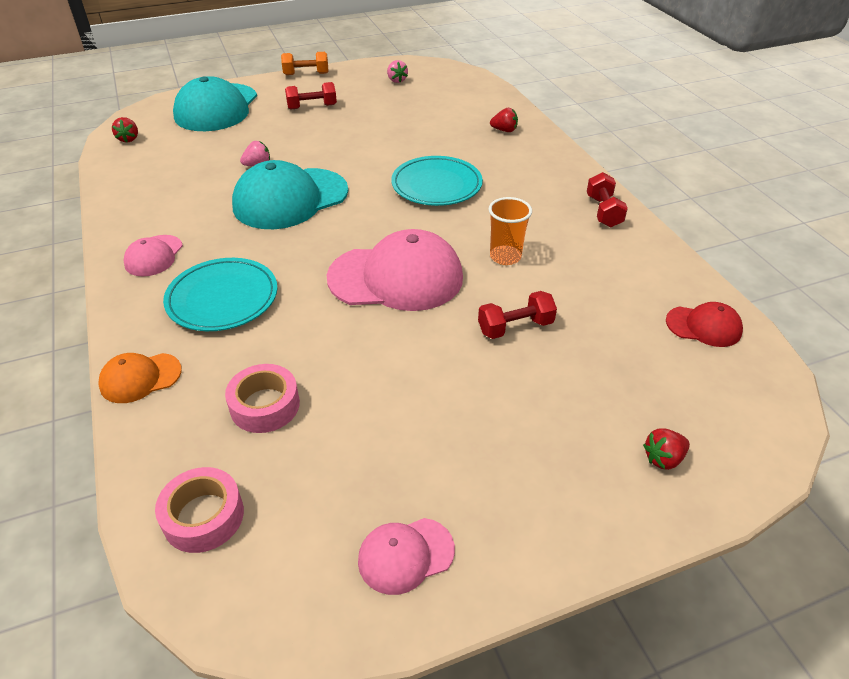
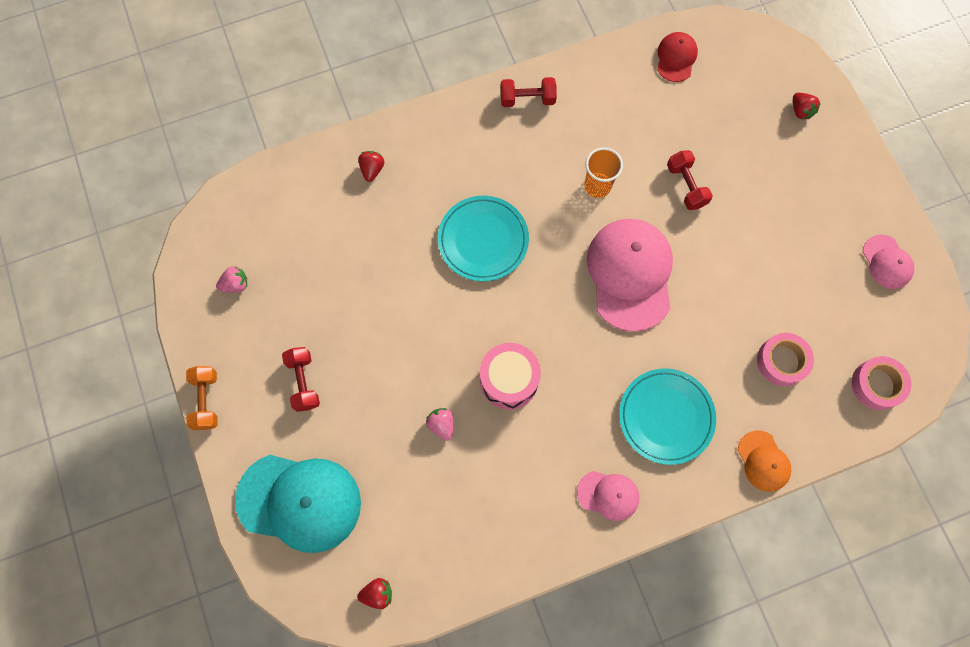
camera: 90 degrees left, 30 degrees up
(290, 199) = (509, 380): turquoise cap -> pink drum

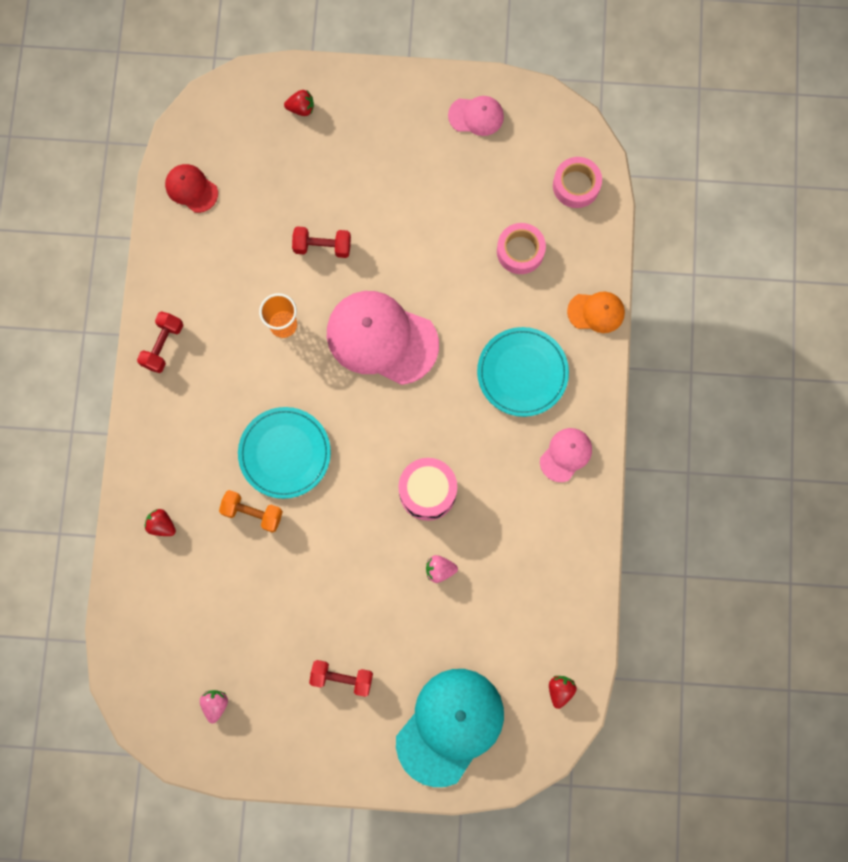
camera: 65 degrees left, 5 degrees up
(206, 400) = (317, 776): orange dumbbell -> orange dumbbell (252, 513)

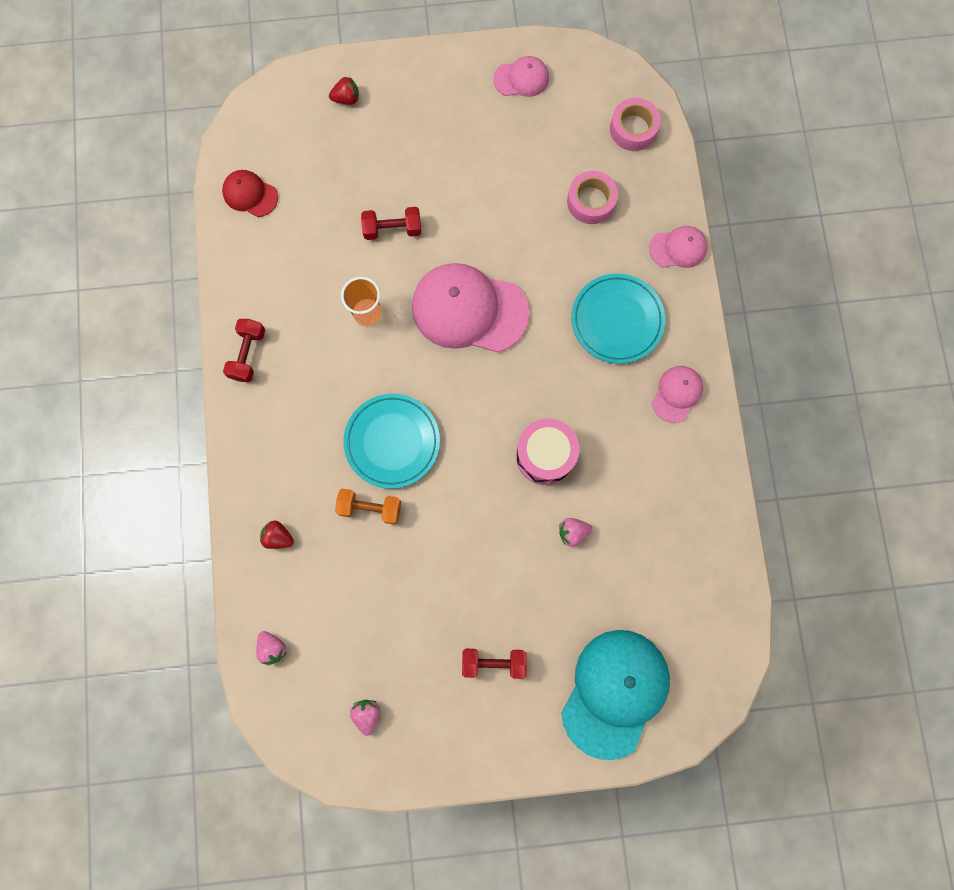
camera: 10 degrees left, 0 degrees up
(139, 627) = (272, 647): none -> pink strawberry
(560, 690) = (720, 634): red strawberry -> none
(596, 312) = (678, 248): orange cap -> pink cap

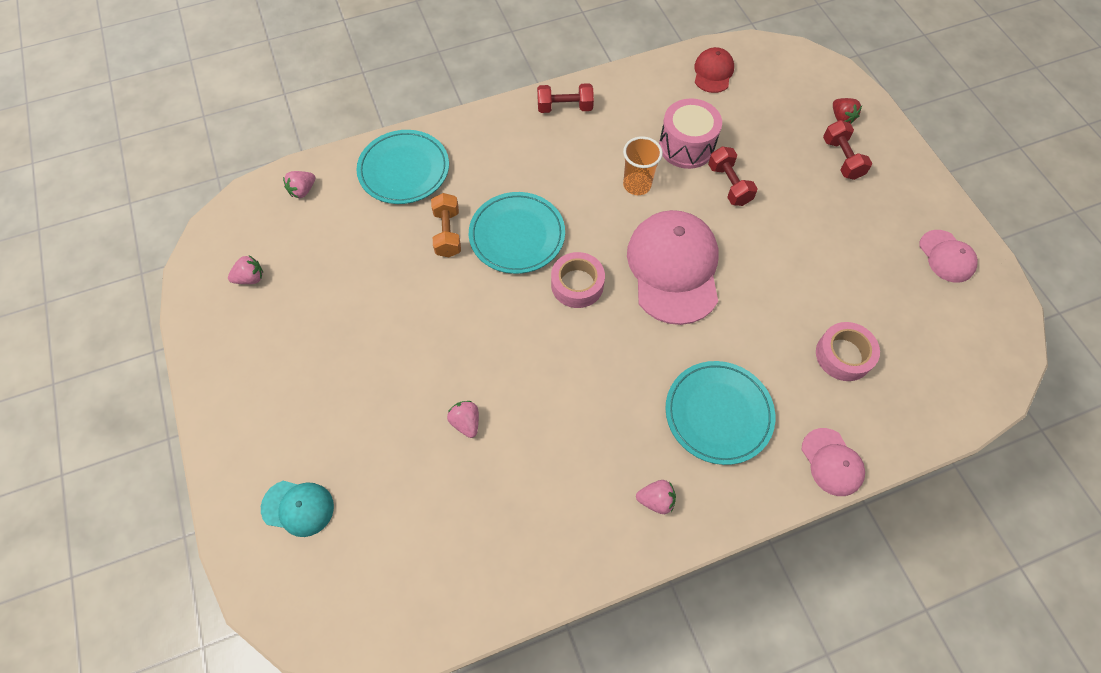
camera: 75 degrees right, 15 degrees down
(278, 537) = (404, 170): red strawberry -> turquoise plate
(493, 662) = (314, 377): red dumbbell -> red dumbbell (841, 159)
(545, 455) = (542, 375): pink drum -> pink drum (686, 146)
(615, 692) = (298, 507): turquoise cap -> turquoise cap, size x0.50
(633, 129) = (951, 380): pink tape -> pink tape (577, 284)
(677, 394) = (656, 500): pink cap -> pink strawberry

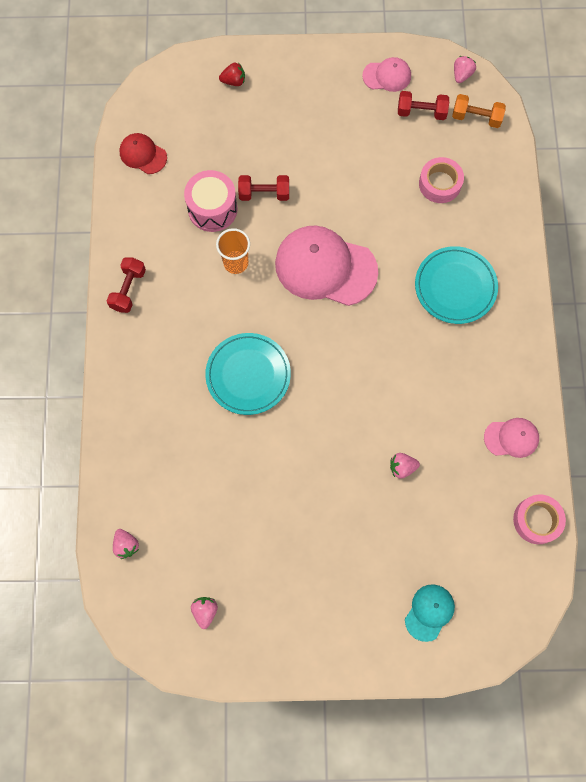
camera: 70 degrees left, 10 degrees up
(404, 170) = (140, 449): turquoise plate -> none
(447, 233) = (223, 431): orange dumbbell -> orange dumbbell (476, 118)
(577, 284) = (313, 344): pink tape -> pink tape (536, 520)
(656, 500) = (504, 354): pink strawberry -> pink strawberry (462, 75)
(832, 462) = (514, 229): pink cap -> pink cap (511, 438)
(841, 159) = (273, 101): red dumbbell -> red dumbbell (421, 112)

